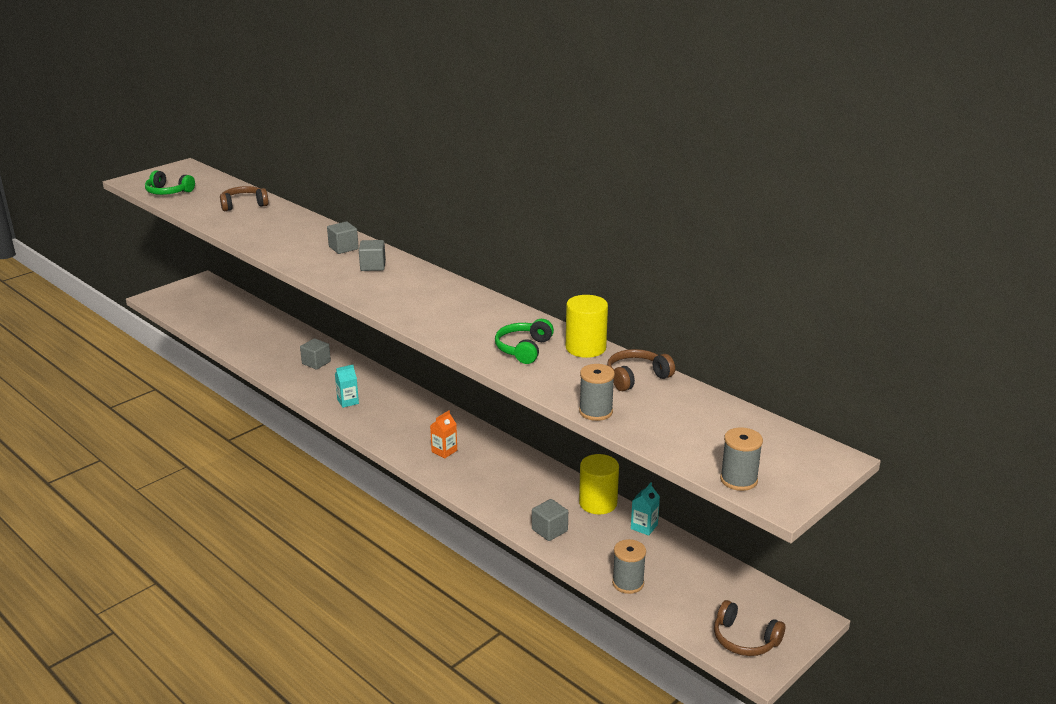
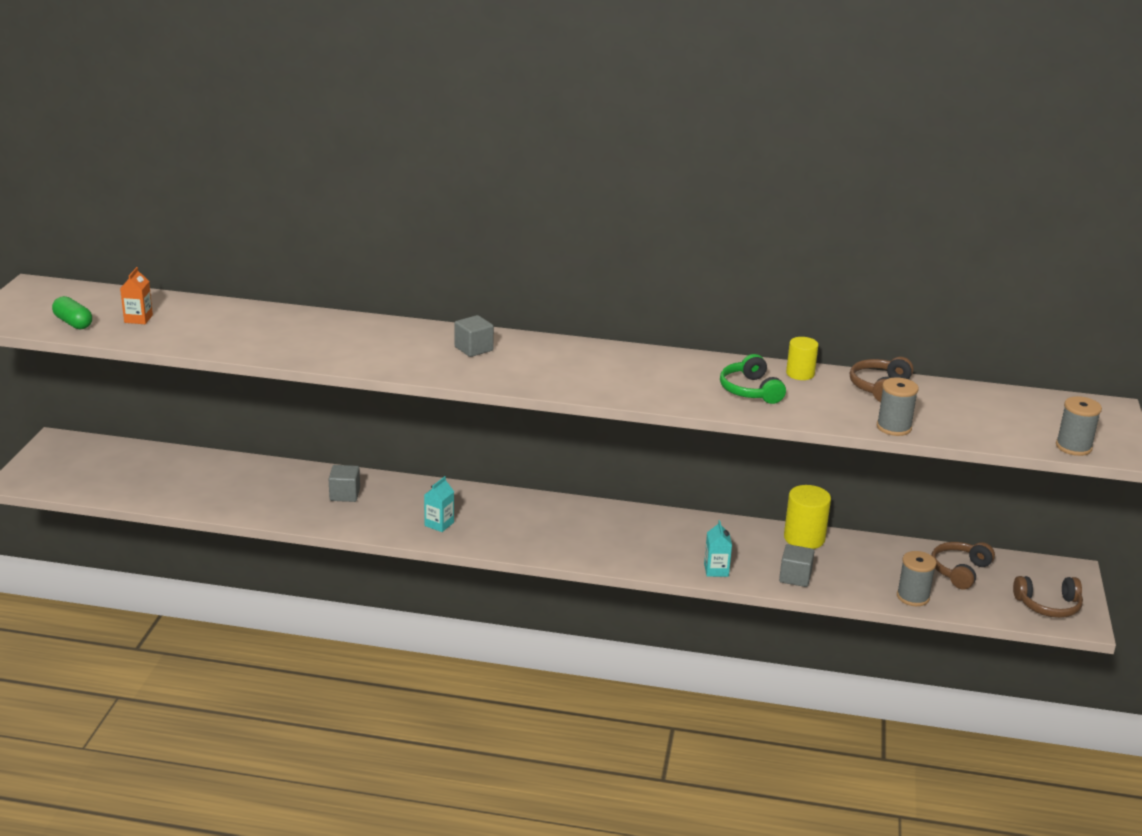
camera: 35 degrees left, 0 degrees up
(168, 192) = (73, 323): green headphones -> green capsule
(244, 205) = (203, 316): brown headphones -> brown headphones (959, 571)
(343, 248) = (409, 337): grey cube -> none
(444, 451) = (606, 540): orange carton -> orange carton (138, 319)
(585, 348) = (800, 374): yellow cylinder -> yellow cylinder, size x0.65
(644, 527) = (866, 545): turquoise carton -> turquoise carton (716, 570)

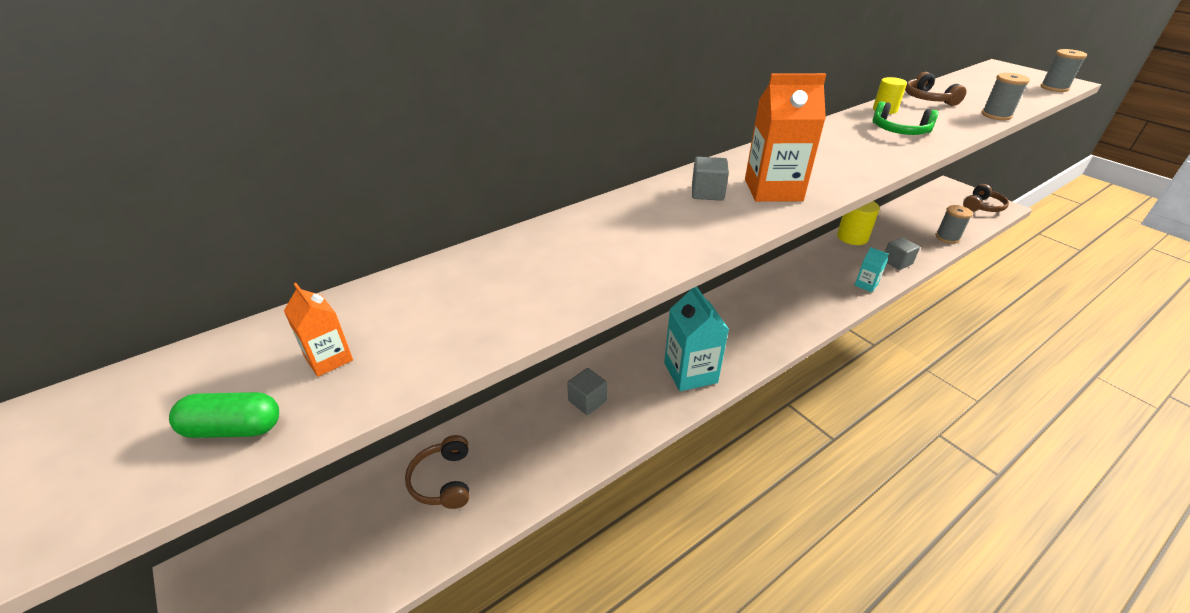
camera: 45 degrees left, 10 degrees up
(439, 524) = (690, 373): turquoise carton -> turquoise carton, size x1.98
(519, 369) = (773, 190): none -> orange carton
(959, 571) = (928, 212): brown headphones -> brown headphones (443, 480)

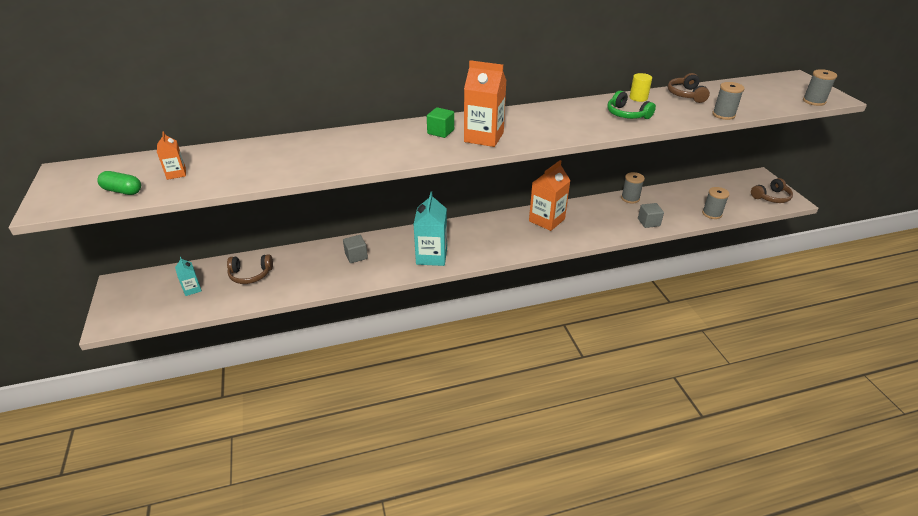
camera: 20 degrees right, 0 degrees up
(443, 480) = (250, 274): brown headphones -> brown headphones turned 105 degrees counterclockwise
(707, 193) = (440, 132): grey cube -> green cube
(788, 285) = (546, 220): none -> orange carton
(852, 237) = (630, 198): yellow cylinder -> grey spool
(866, 285) = (607, 232): turquoise carton -> turquoise carton (192, 289)

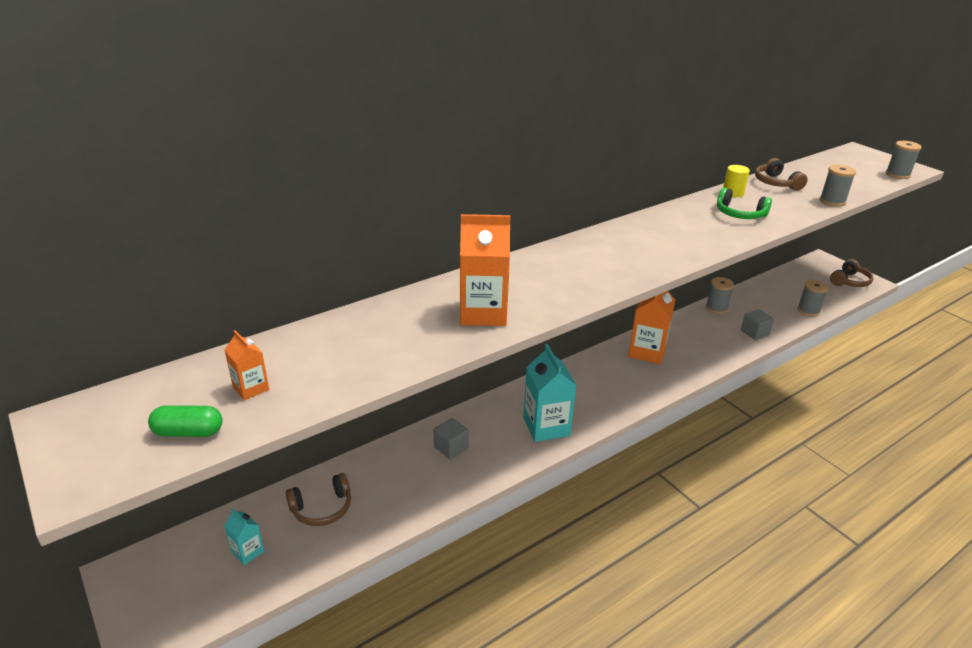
camera: 20 degrees left, 5 degrees down
(440, 132) = (557, 267): green cube -> none
(484, 137) = (613, 266): orange carton -> orange carton (483, 313)

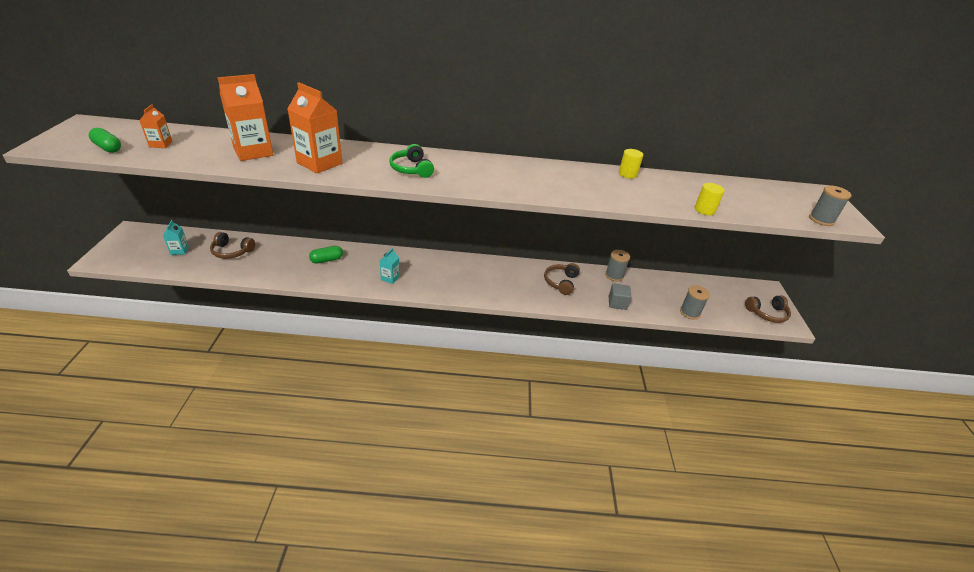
camera: 35 degrees right, 5 degrees up
(451, 448) = (327, 260): grey cube -> green capsule
(546, 426) = (390, 278): turquoise carton -> turquoise carton, size x0.51
(647, 351) = (518, 274): orange carton -> orange carton (253, 152)
(739, 214) = (601, 186): green headphones -> green headphones (411, 169)
(776, 183) = (681, 182): brown headphones -> brown headphones (561, 282)
(832, 201) = (704, 210): grey spool -> yellow cylinder

